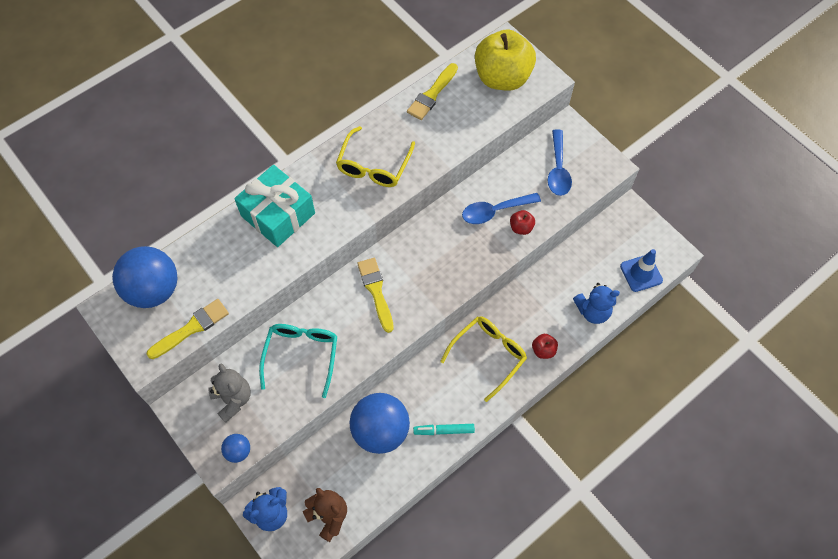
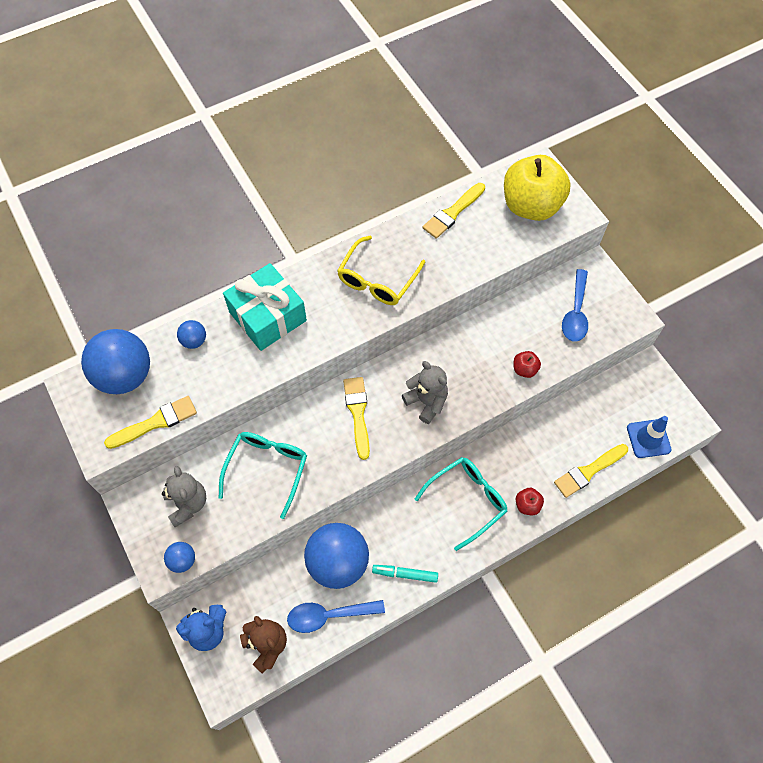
camera: 10 degrees right, 0 degrees up
(213, 248) = (194, 341): none -> blue ball
(437, 271) = (426, 402): none -> grey teddy bear
(488, 355) = (467, 500): yellow glasses -> turquoise glasses
(494, 211) = (499, 347): blue spoon -> blue spoon (328, 615)
(593, 311) = (588, 471): blue teddy bear -> yellow brush

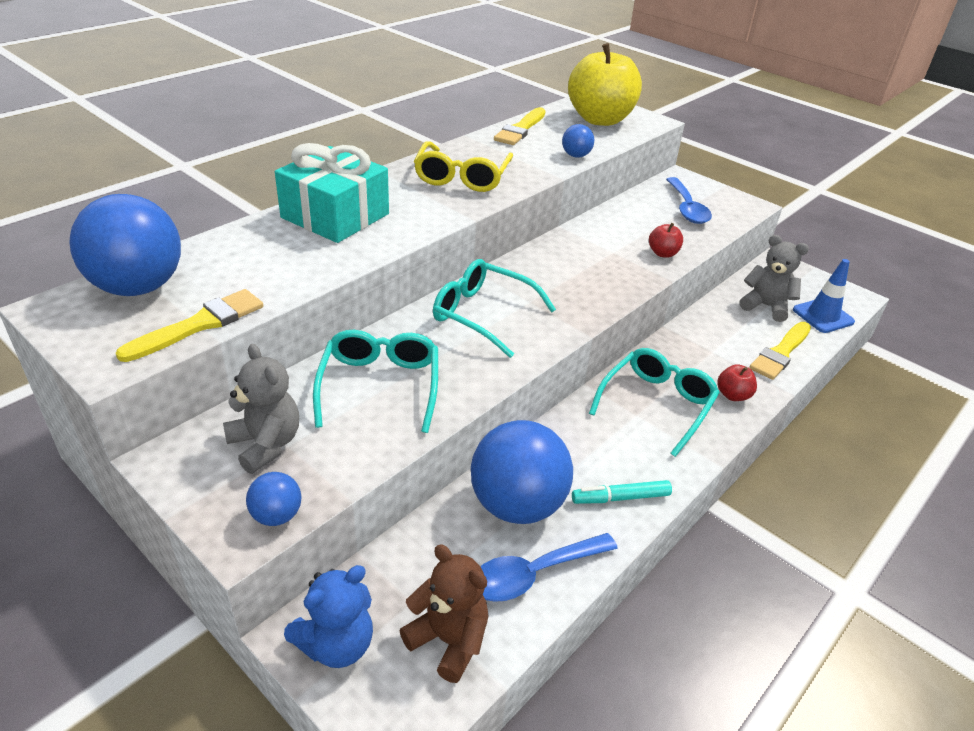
camera: 20 degrees left, 25 degrees down
(194, 341) = (238, 245): blue ball -> blue ball (576, 156)
(357, 413) = (483, 315): yellow brush -> turquoise glasses
(426, 402) = (565, 293): grey teddy bear -> grey teddy bear (766, 306)

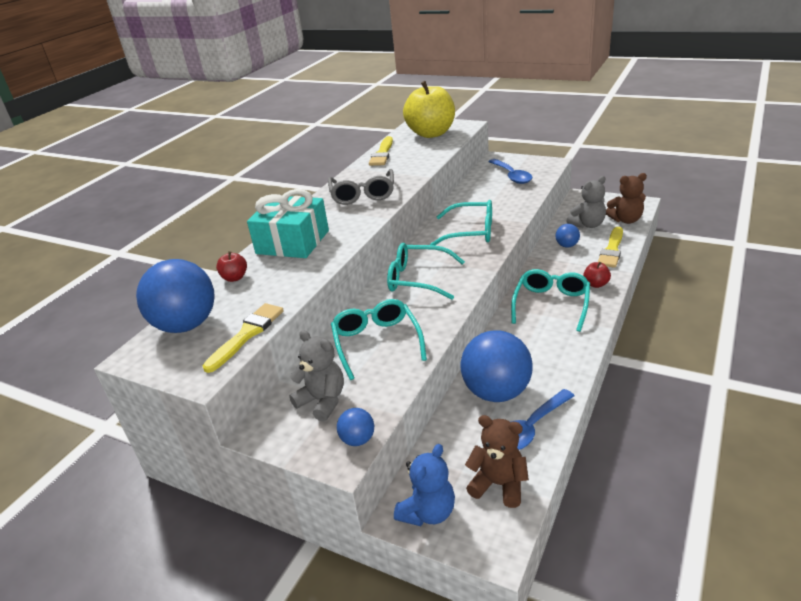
camera: 10 degrees left, 5 degrees down
(462, 177) = (363, 194): yellow glasses -> grey glasses
(576, 156) = (430, 160): blue ball -> blue ball (567, 245)
(588, 270) = (470, 232): none -> turquoise glasses
(620, 498) = (559, 367): turquoise marker -> none
(663, 253) = (512, 208): red apple -> red apple (235, 278)
(766, 306) = (587, 225): grey teddy bear -> grey teddy bear turned 135 degrees clockwise
(823, 316) = (626, 220): blue traffic cone -> brown teddy bear

